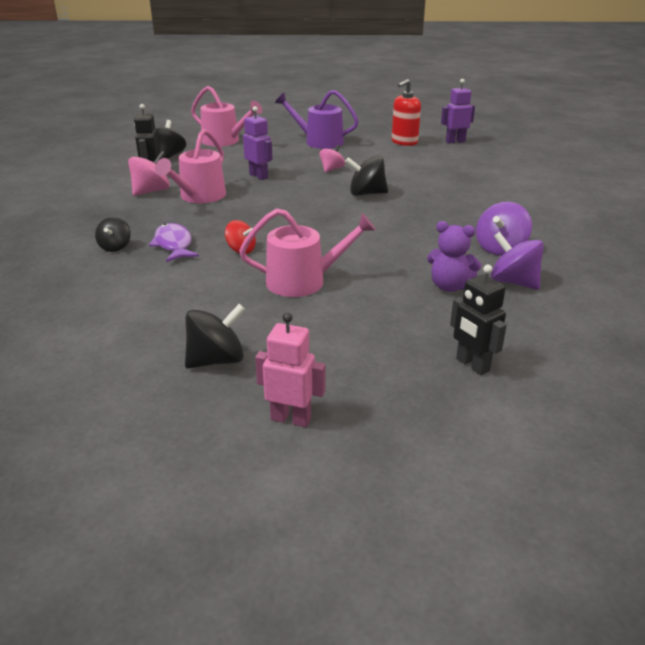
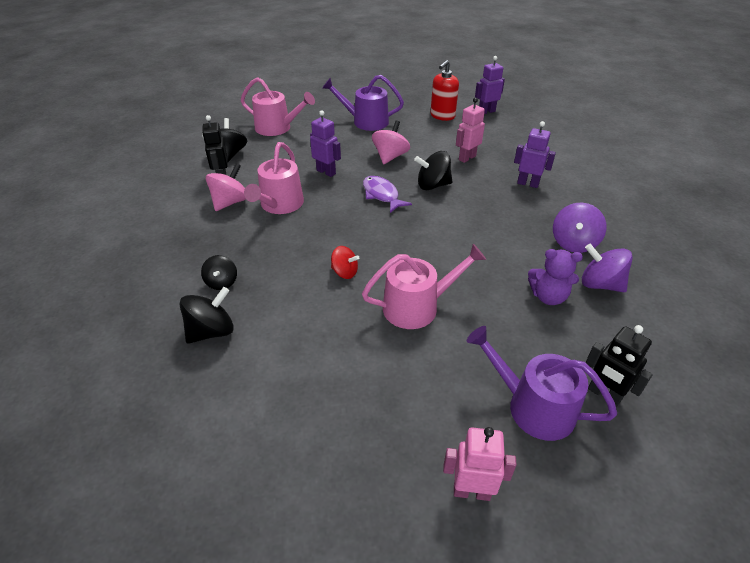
camera: 10 degrees left, 10 degrees up
(174, 245) = (278, 273): purple fish -> purple fish (381, 195)
(216, 360) = (374, 424): black spinning top -> black spinning top (211, 331)
(331, 169) = (390, 157): pink spinning top -> pink spinning top, size x1.54
(388, 365) = (533, 407): none -> purple watering can
(414, 175) = (467, 158): none -> pink robot
(472, 199) = (528, 184): none -> purple robot

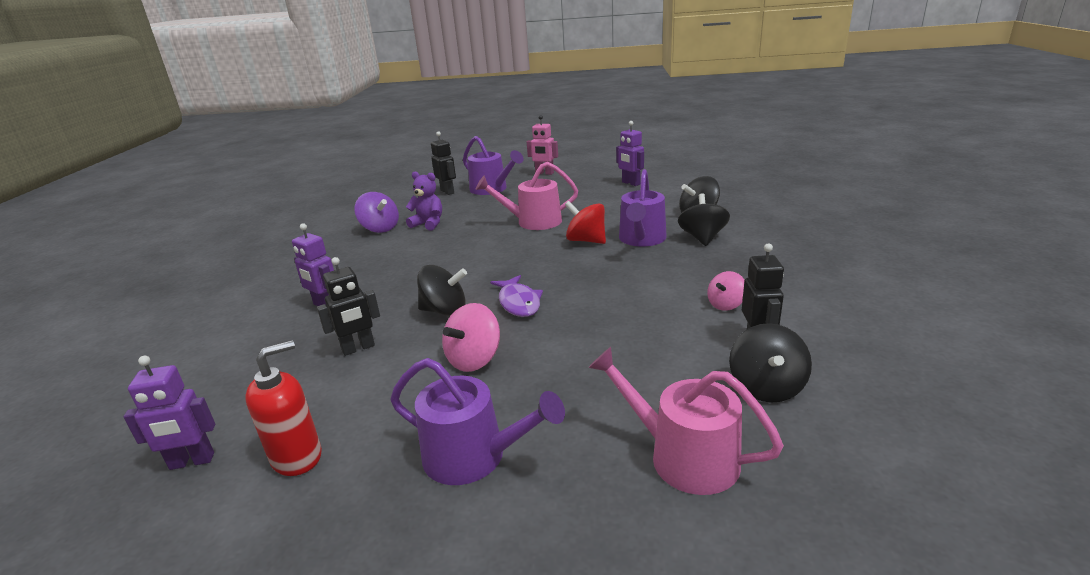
camera: 165 degrees left, 15 degrees down
(222, 282) = (702, 238): black spinning top -> black spinning top, size x1.54
(230, 202) = (725, 305): pink spinning top -> pink spinning top, size x0.65
(279, 205) = (656, 298): pink watering can -> none
(286, 277) = (641, 239): none -> purple watering can
(326, 172) = (586, 340): purple robot -> purple robot (630, 183)
(344, 272) = (586, 240): red spinning top -> red spinning top, size x1.54
(467, 158) = (358, 348): pink robot -> black robot
(573, 243) = (360, 252): purple spinning top -> none

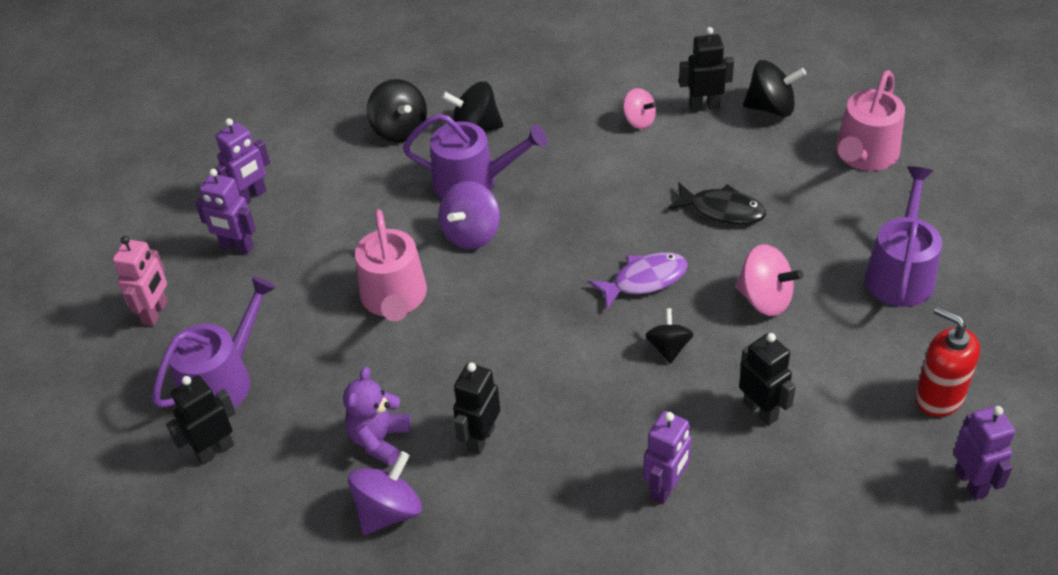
camera: 95 degrees left, 20 degrees up
(410, 248) = (480, 438): none -> black robot
(445, 311) = (668, 347): black spinning top -> black spinning top, size x0.65
(586, 240) = (471, 234): red spinning top -> purple spinning top
(588, 184) = (236, 247): none -> purple robot
(595, 343) = (722, 210): none -> black fish

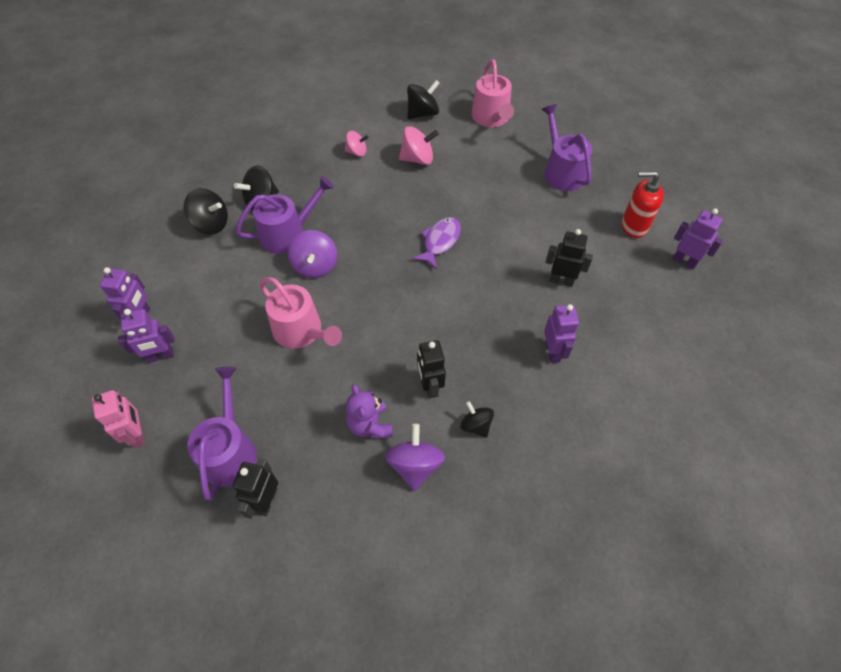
camera: 40 degrees left, 10 degrees up
(668, 347) = (485, 273): black spinning top -> black spinning top (476, 425)
(704, 106) = (386, 128): black robot -> none
(722, 210) = (446, 182): black fish -> none
(765, 299) = (510, 219): pink spinning top -> pink spinning top (418, 159)

